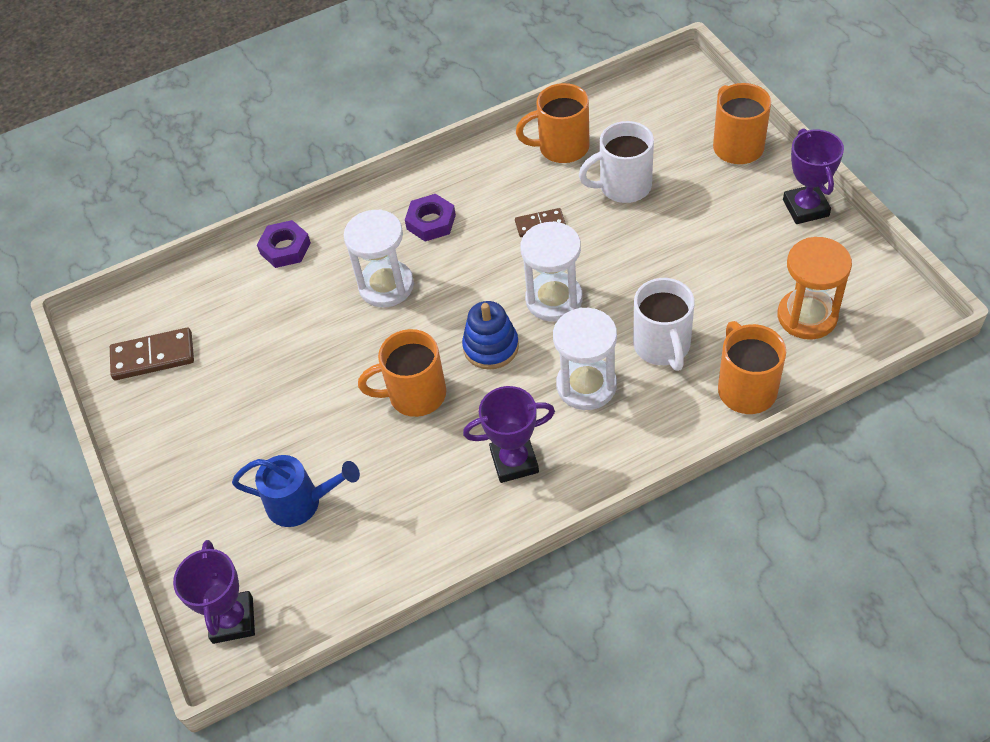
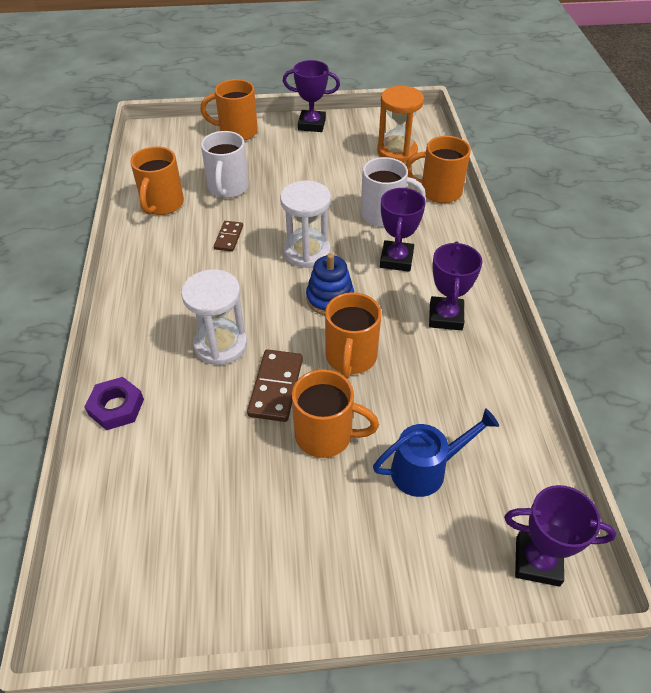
camera: 75 degrees left, 5 degrees down
(153, 357) = (172, 566): brown domino -> brown domino (276, 387)
(302, 502) = (426, 469): blue watering can -> blue watering can turned 45 degrees clockwise
(311, 409) = (326, 435): none -> orange mug
(431, 222) = (173, 297): purple nut -> none
(586, 385) = (396, 259): white hourglass -> purple trophy

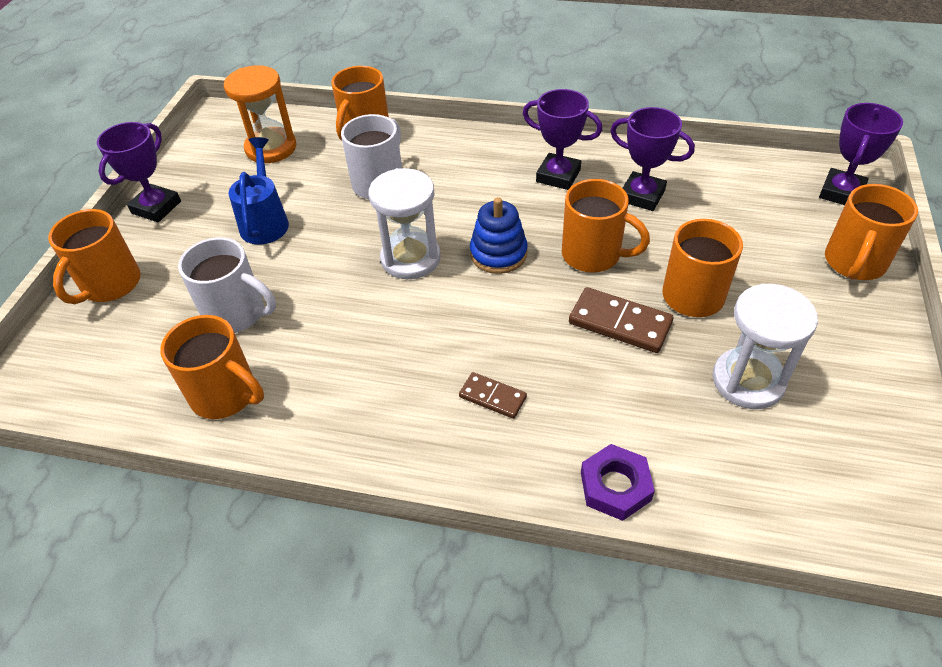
camera: 70 degrees left, 0 degrees up
(220, 345) = (539, 363): white hourglass -> white hourglass (748, 381)
(228, 237) = (344, 328): brown domino -> brown domino (492, 397)
(396, 259) = (459, 190): purple trophy -> purple trophy (642, 196)
(419, 573) = (854, 263): none -> orange mug
(426, 469) = (744, 233): blue watering can -> blue watering can (265, 221)

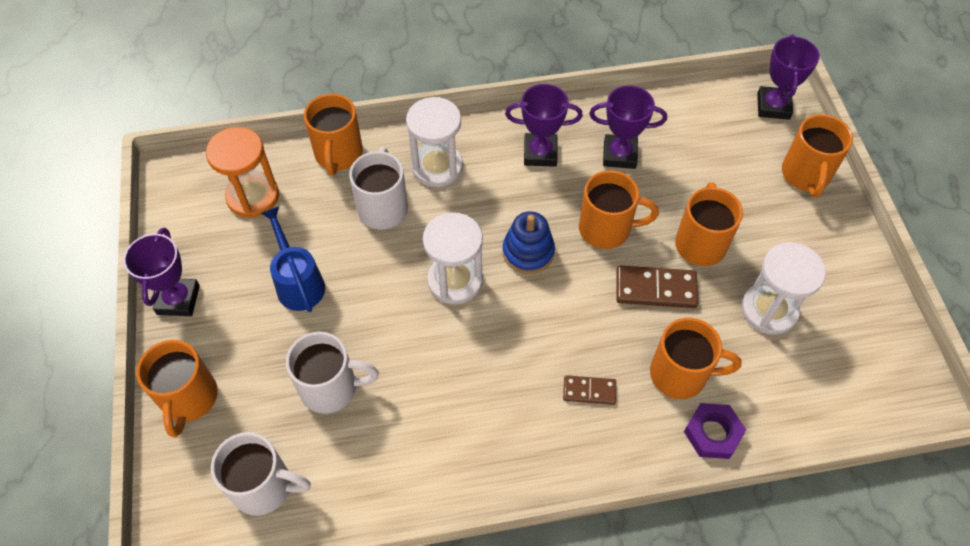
camera: 25 degrees left, 10 degrees up
(121, 378) = (264, 487): none -> white mug
(226, 395) = (369, 468): orange mug -> orange mug (680, 374)
(449, 164) = (437, 167): none -> white hourglass

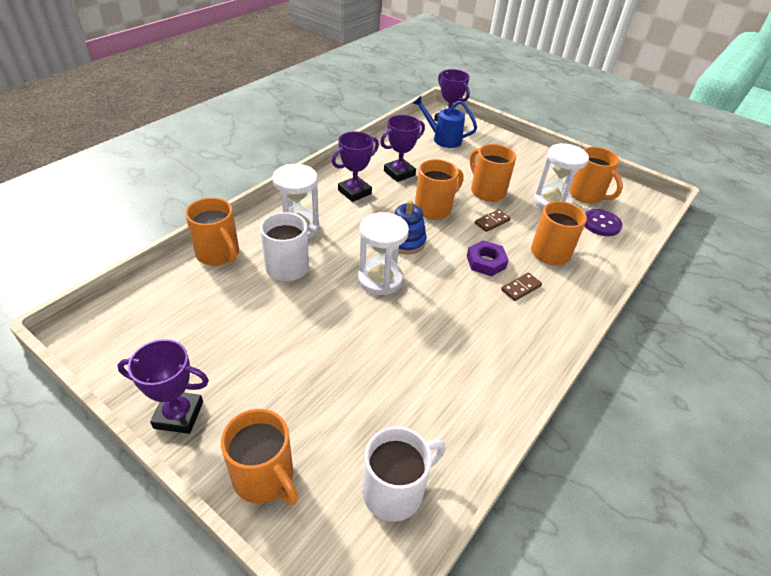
camera: 45 degrees left, 15 degrees down
(178, 300) = (178, 415): purple trophy -> purple trophy turned 45 degrees counterclockwise
(253, 196) = (174, 311): orange hourglass -> none
(298, 282) = (271, 342): blue watering can -> blue watering can (442, 139)
(331, 388) = (370, 390): white mug -> none
(655, 289) = (492, 222): brown domino -> brown domino, size x0.61
(712, 433) = (598, 269): purple nut -> purple nut (486, 262)
(797, 381) = (601, 224): none -> purple button
(805, 175) = (496, 142): orange mug -> orange mug (587, 195)

